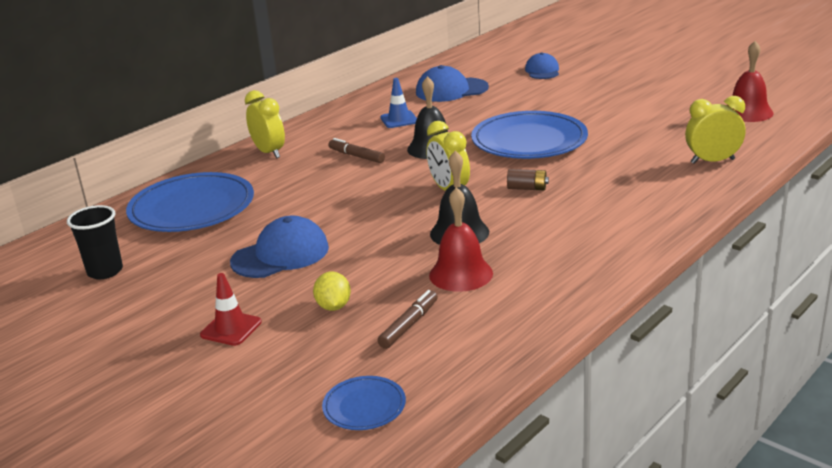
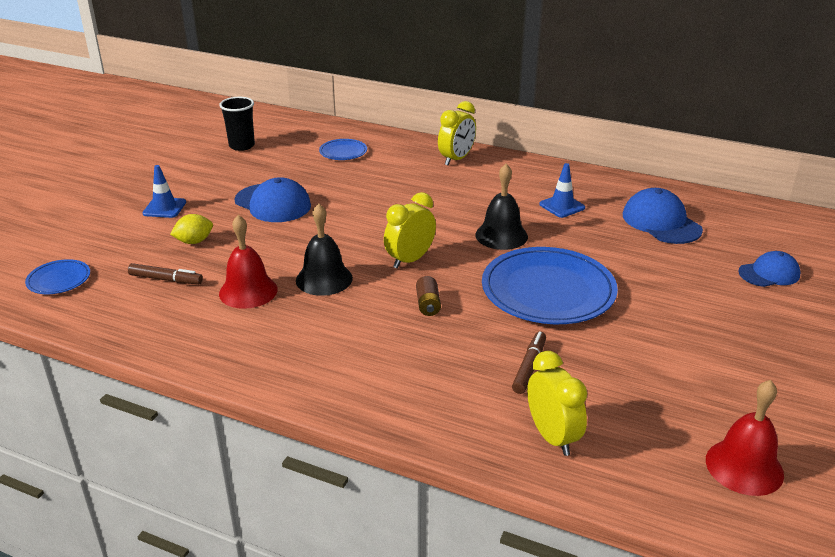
camera: 70 degrees right, 5 degrees up
(192, 208) = (343, 152): blue plate -> blue plate, size x0.47
(231, 328) = (164, 208): red traffic cone -> blue traffic cone
(356, 156) = (466, 200): brown marker -> brown marker (529, 367)

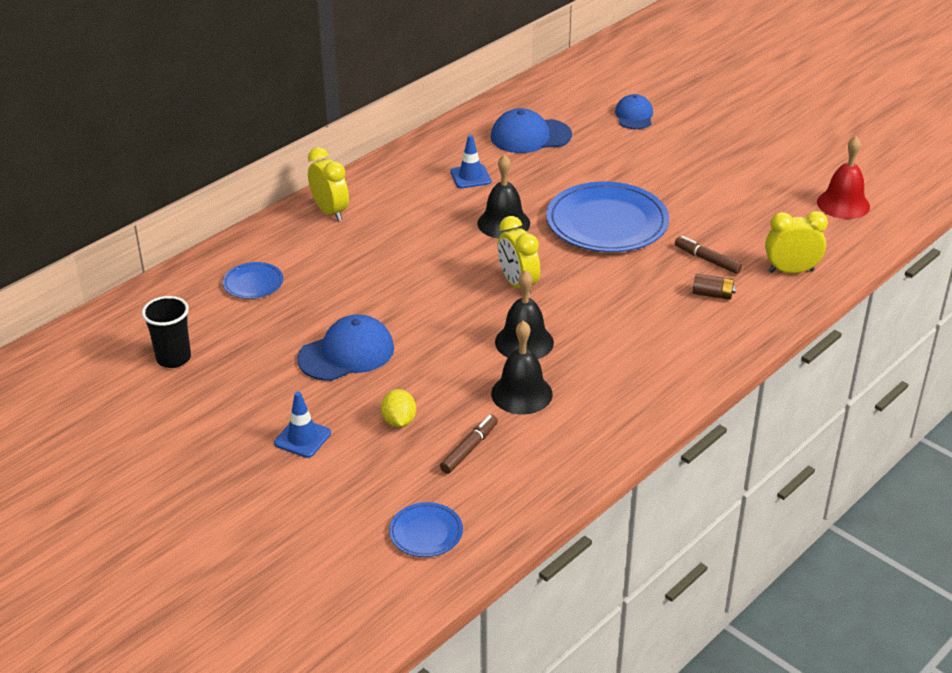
camera: 70 degrees left, 5 degrees up
(248, 291) = (521, 393): red bell -> black bell
(428, 304) = (597, 290): brown battery -> brown battery (712, 294)

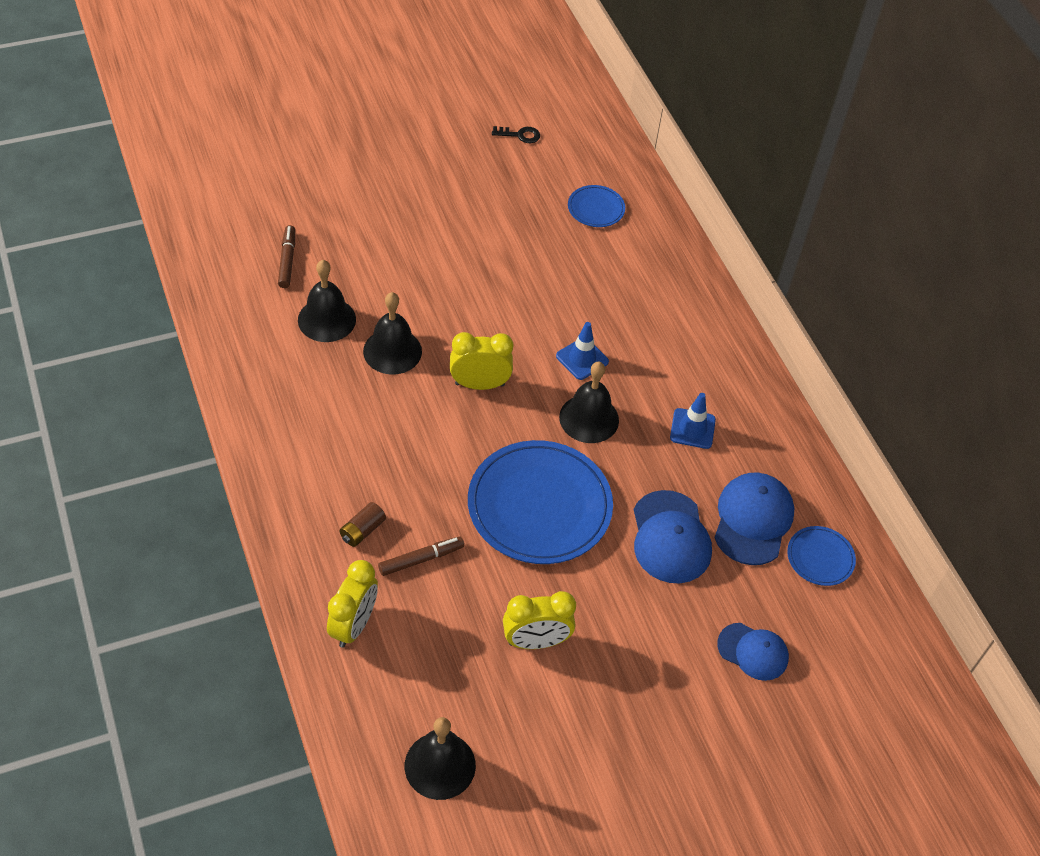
camera: 110 degrees right, 15 degrees up
(173, 358) = (520, 135): black cup -> black key
(302, 438) = (372, 174): blue traffic cone -> blue traffic cone (582, 359)
(330, 212) = (684, 295): yellow clock -> yellow clock (536, 641)
(346, 353) = (457, 233): blue cap -> blue cap (670, 537)
(399, 421) = (350, 233): yellow lemon -> none
(426, 532) = (221, 203): blue plate -> blue plate (820, 558)
(469, 449) = (287, 260): brown marker -> brown marker turned 150 degrees counterclockwise
(843, 204) = (440, 765): red bell -> black bell

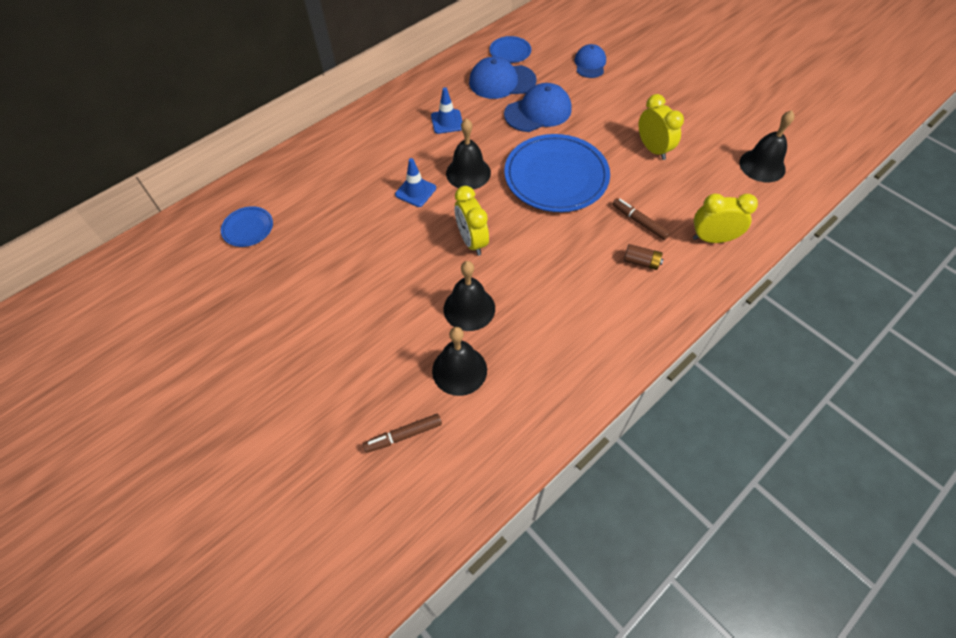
camera: 105 degrees left, 5 degrees up
(520, 135) = (164, 310): black key -> none

